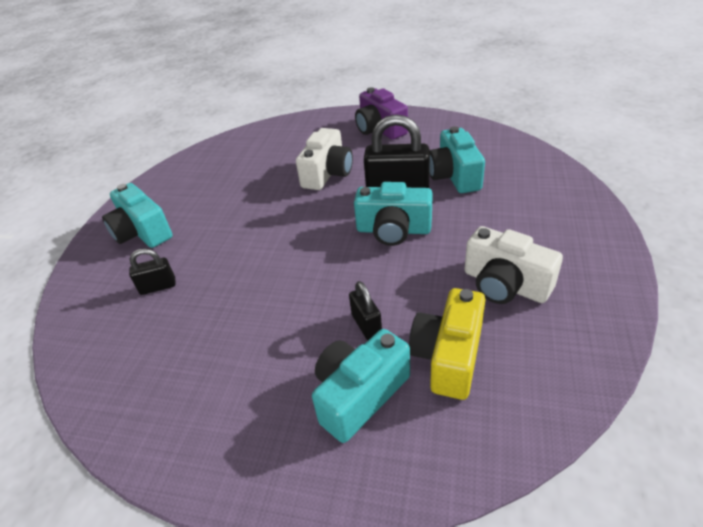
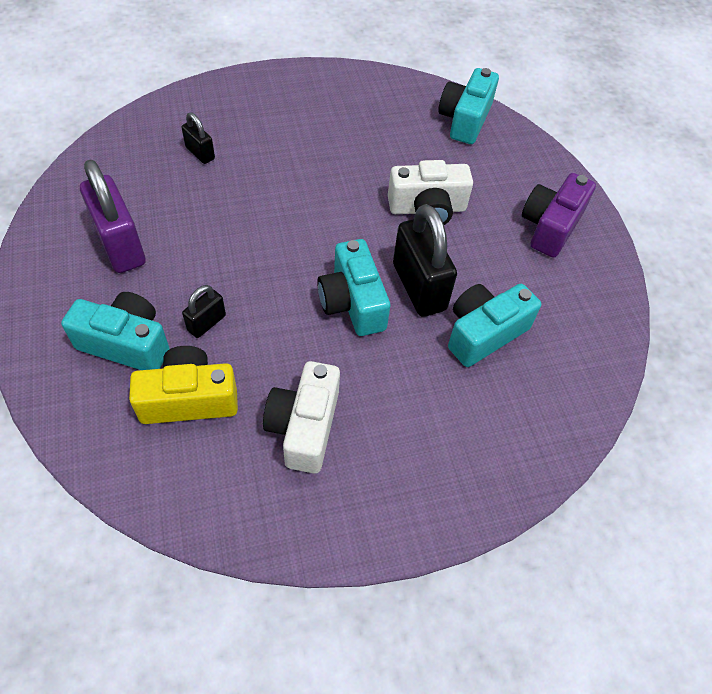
camera: 55 degrees right, 15 degrees up
(142, 232) = (265, 106): turquoise camera -> turquoise camera (465, 120)
(227, 374) = (120, 245): none -> purple padlock

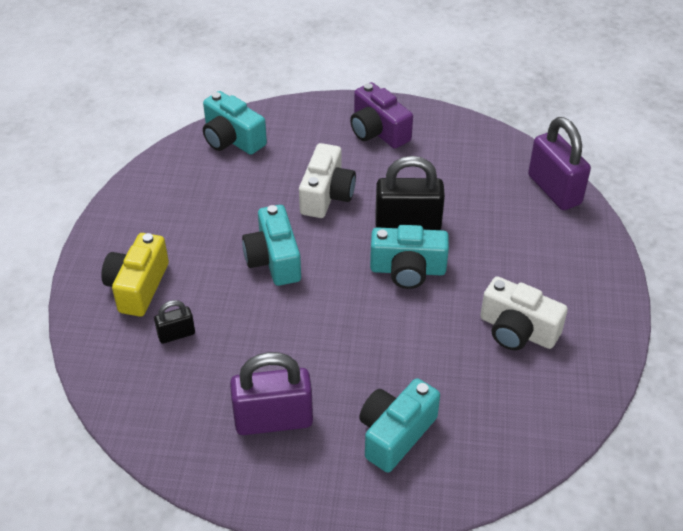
camera: 65 degrees left, 10 degrees down
(189, 399) = (469, 399): yellow camera -> yellow camera (138, 286)
(206, 323) = (393, 371): black padlock -> none
(484, 333) = (466, 202): turquoise camera -> turquoise camera (274, 259)
(558, 422) = (554, 190): none -> purple padlock

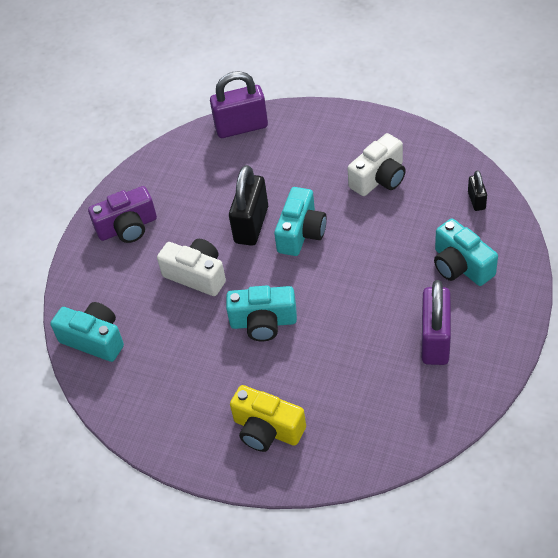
camera: 70 degrees left, 5 degrees up
(176, 334) = (331, 402): black padlock -> black padlock (476, 200)
(232, 139) = (94, 339): turquoise camera -> turquoise camera turned 120 degrees counterclockwise

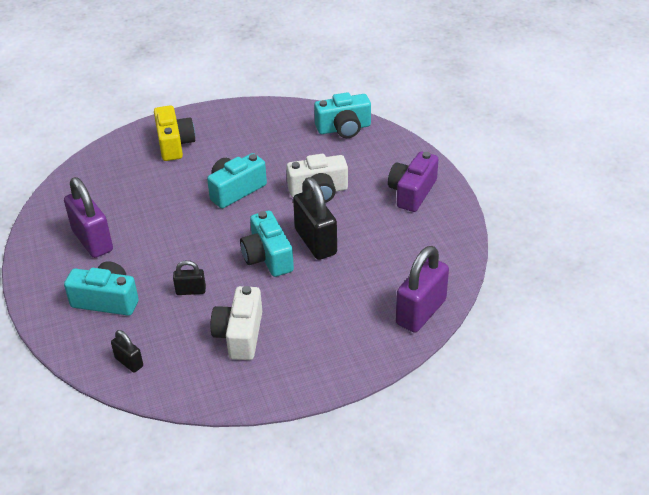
camera: 135 degrees right, 10 degrees down
(267, 429) = (174, 144): yellow camera -> yellow camera turned 90 degrees clockwise
(387, 236) = (191, 291): none -> black padlock

